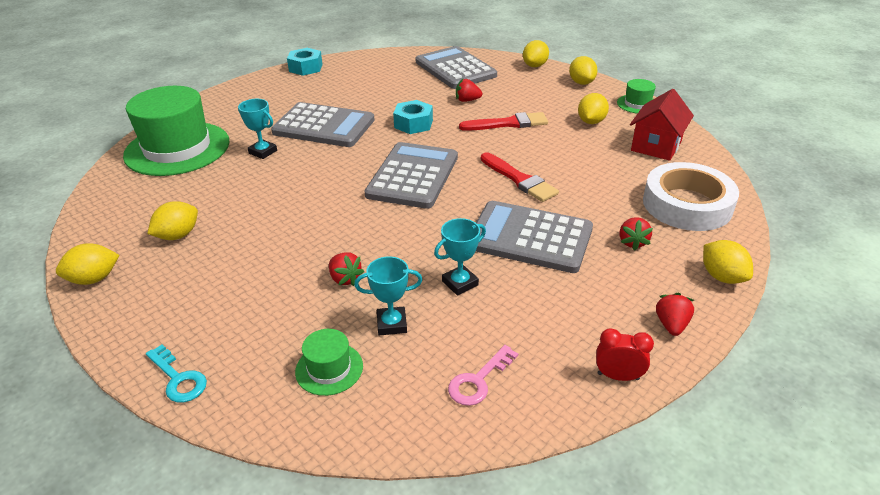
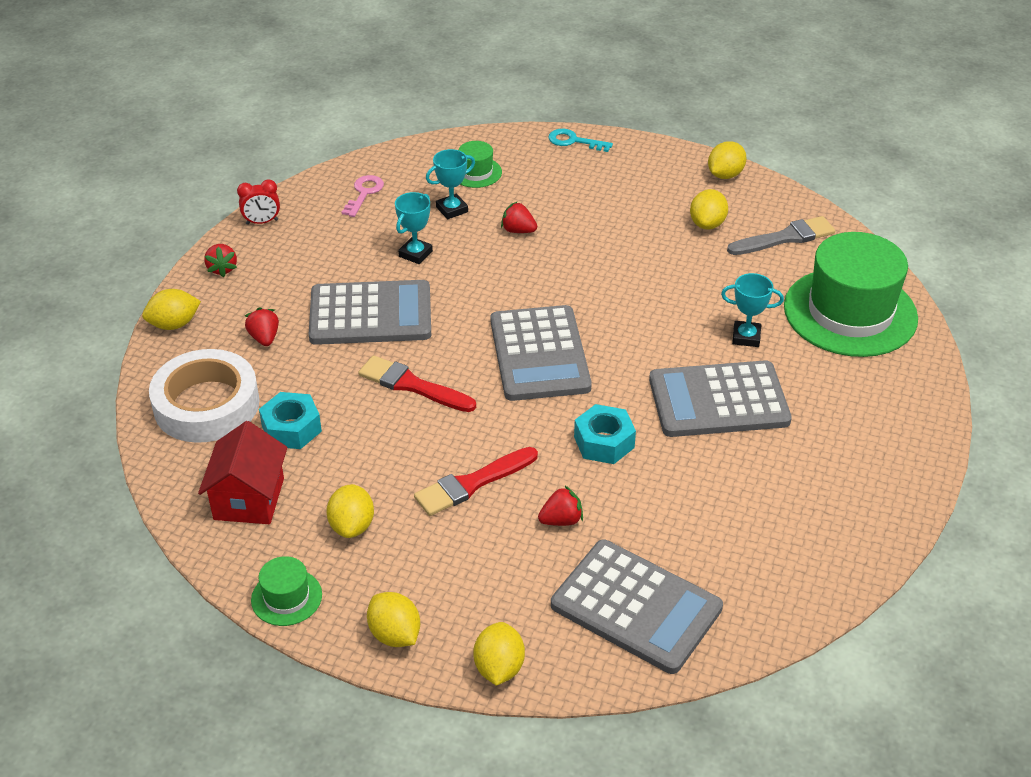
camera: 155 degrees right, 5 degrees up
(138, 206) = (784, 238): none -> grey brush
(305, 68) = (887, 525): turquoise nut -> turquoise nut (291, 428)
(722, 277) = (174, 324): yellow lemon -> yellow lemon turned 60 degrees counterclockwise

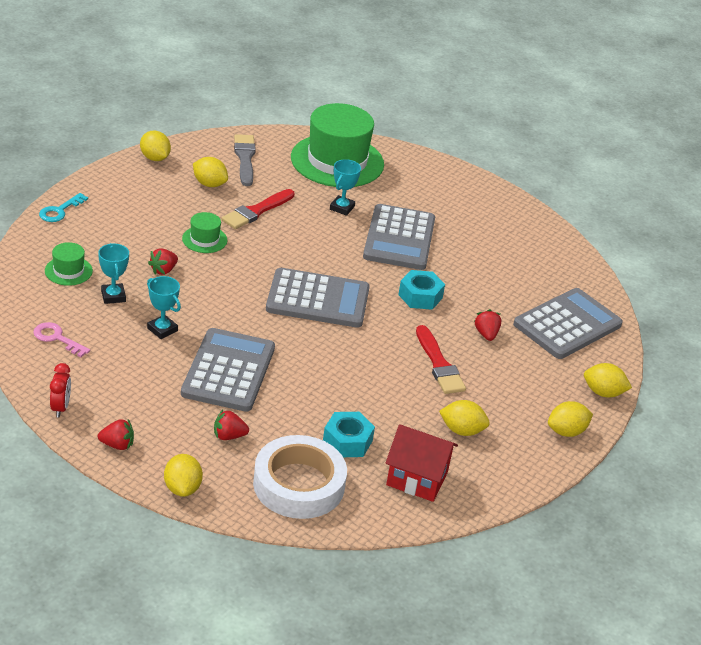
camera: 80 degrees left, 5 degrees down
(286, 597) = (521, 476): green hat -> green hat (204, 239)
(413, 385) = (325, 368): red brush -> red brush (256, 211)

